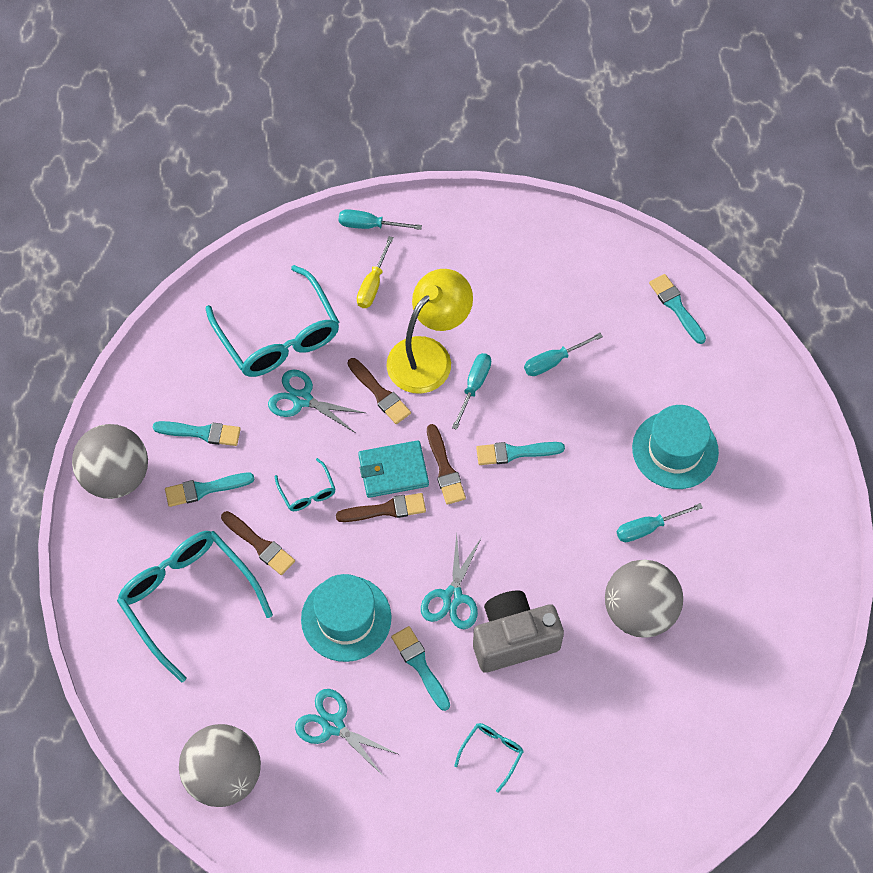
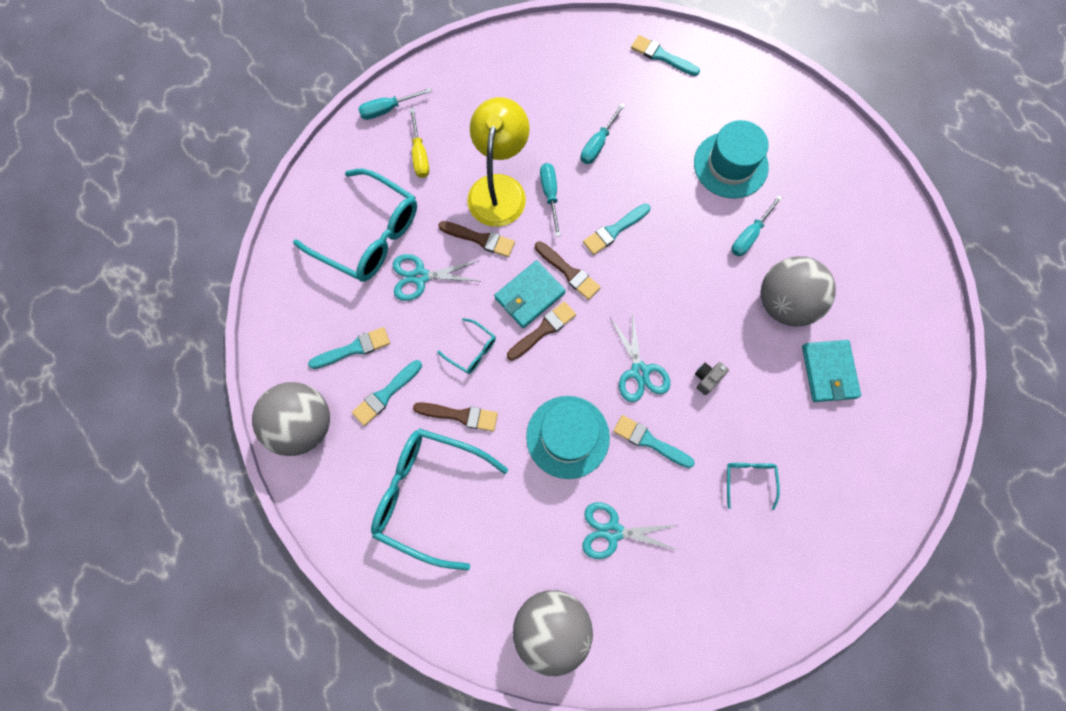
camera: 30 degrees left, 10 degrees up
(513, 639) = (707, 379): grey camera -> grey camera, size x0.41
(639, 699) = (829, 372): none -> turquoise wallet

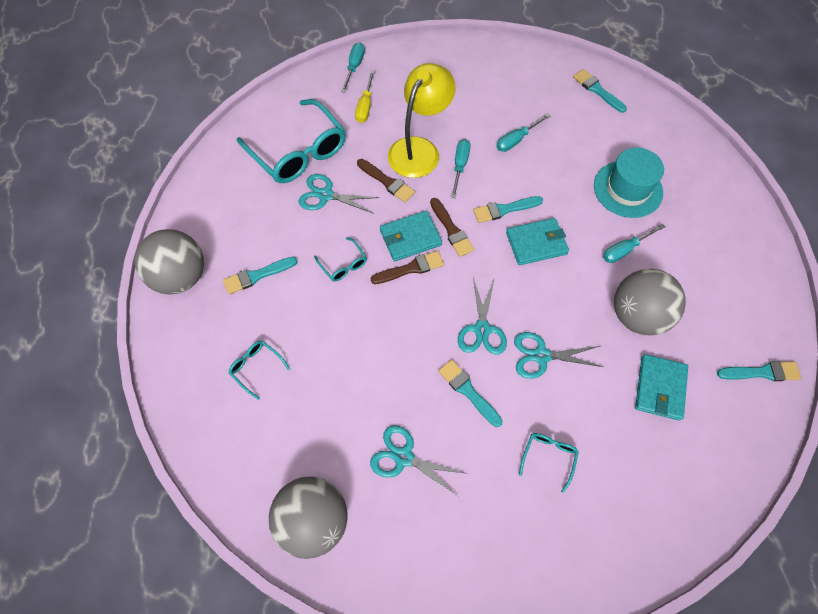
camera: 20 degrees right, 10 degrees down
(354, 348) = (247, 232): turquoise brush -> turquoise brush (762, 372)
(388, 109) = (354, 67): turquoise screwdriver -> turquoise screwdriver turned 105 degrees clockwise
(428, 494) = (256, 368): turquoise glasses -> turquoise glasses, size x0.44
(460, 415) = (311, 313): brown brush -> none
(567, 437) = (396, 362): turquoise hat -> none
(660, 258) = (536, 243): none -> turquoise wallet
(707, 379) = (541, 356): grey camera -> turquoise scissors

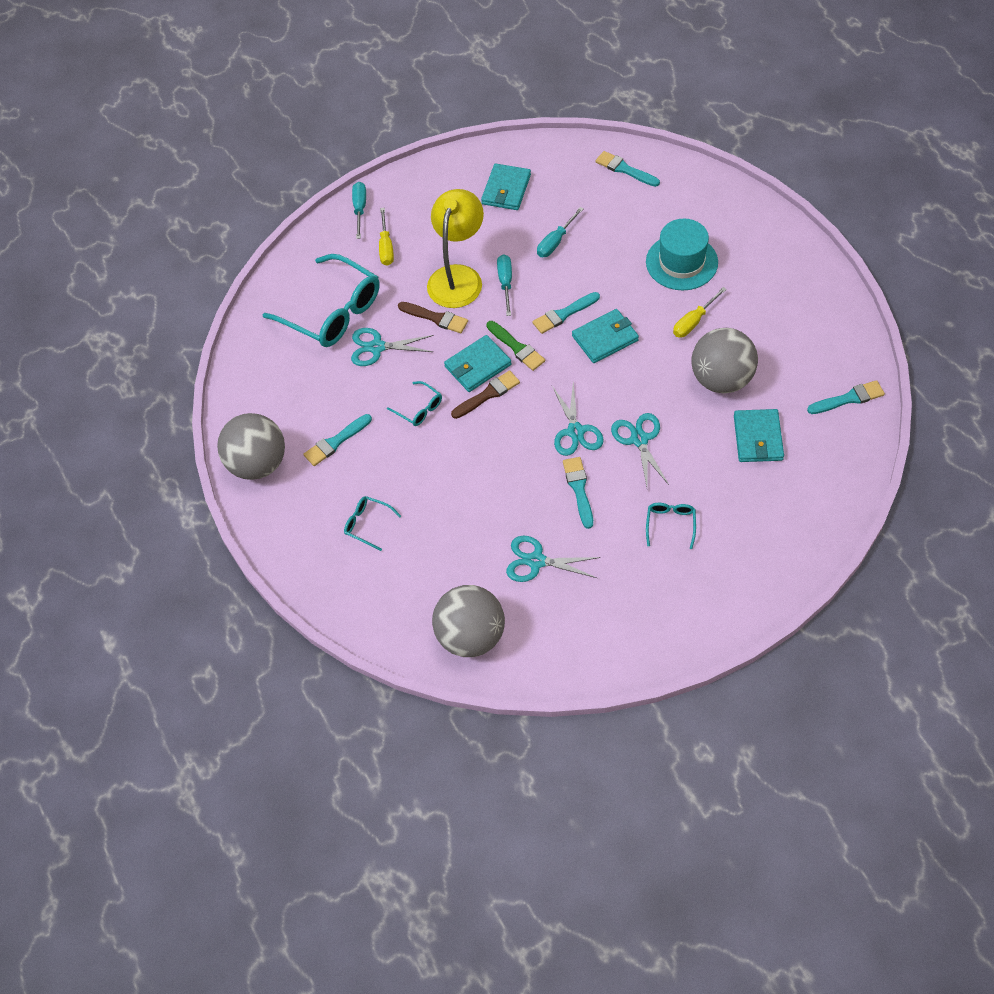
camera: 10 degrees left, 5 degrees down
(451, 230) = (517, 347): brown brush -> green brush
(468, 391) = (579, 489): turquoise brush -> turquoise brush turned 45 degrees clockwise
(486, 82) = (506, 189): none -> turquoise wallet
(541, 356) = (639, 439): turquoise scissors -> turquoise scissors turned 90 degrees clockwise
(625, 250) = (694, 321): turquoise screwdriver -> yellow screwdriver

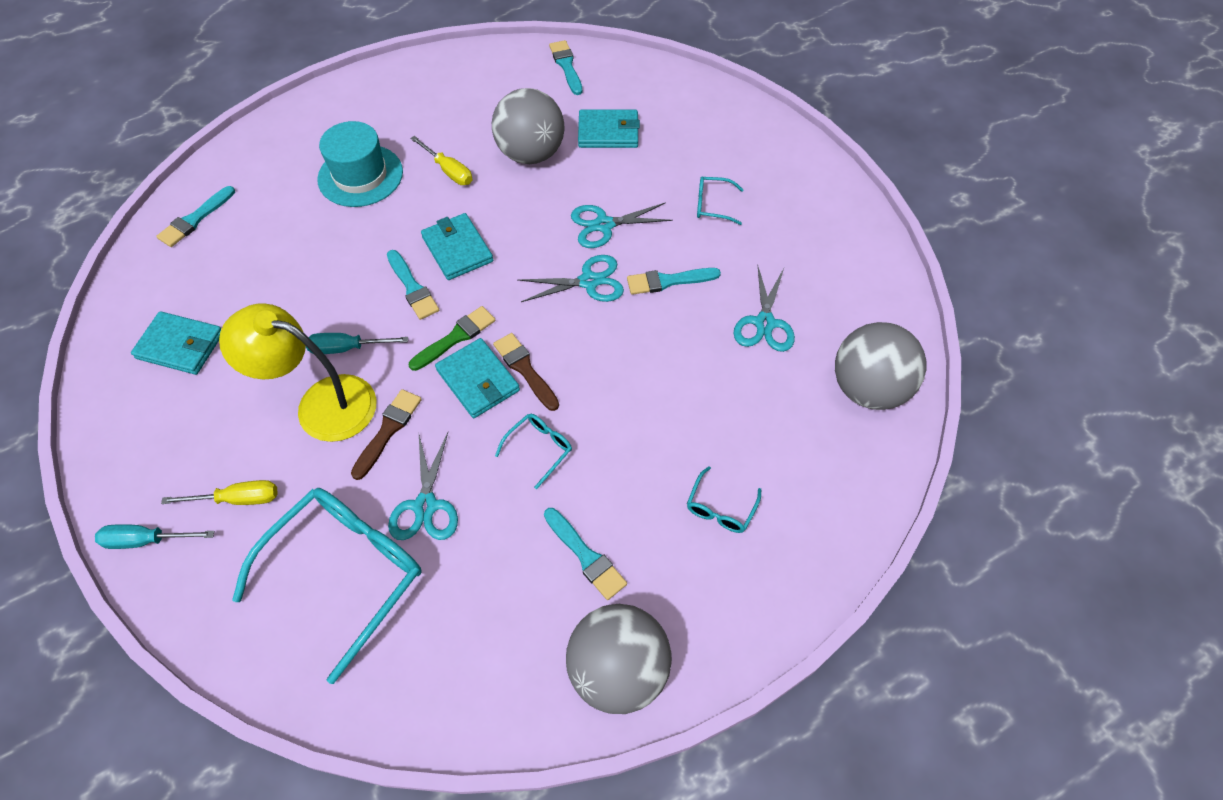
camera: 95 degrees left, 0 degrees up
(555, 242) = (292, 293): turquoise screwdriver -> none

